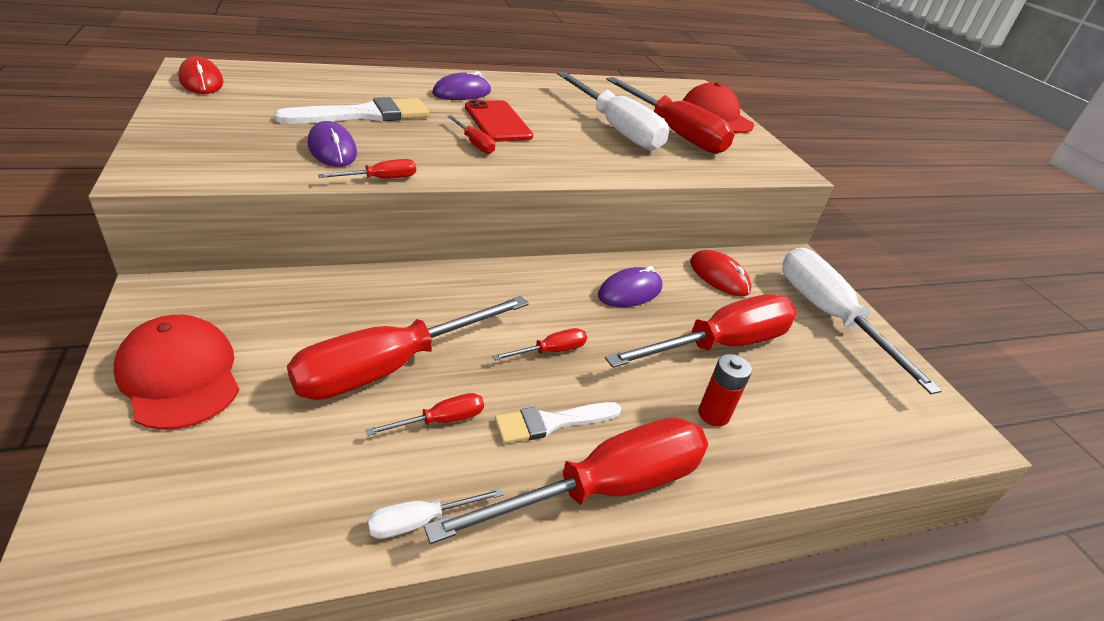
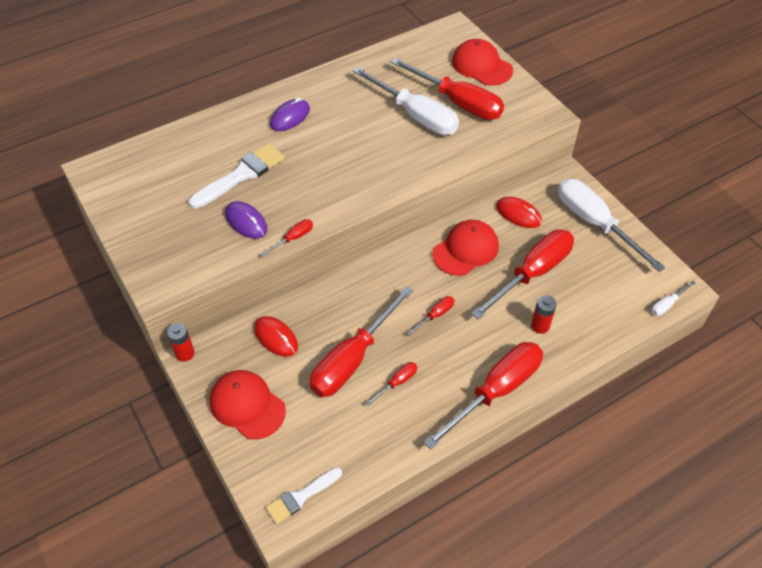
camera: 10 degrees left, 15 degrees up
(154, 285) = (185, 353): none -> red battery
(201, 81) = (110, 184): red mouse -> red mouse (276, 337)
(420, 521) = (415, 439): white screwdriver -> white screwdriver (667, 304)
(474, 143) = (329, 176): red screwdriver -> none
(497, 122) = (332, 143): red phone -> none
(551, 422) = (455, 363): white brush -> white brush (301, 496)
(630, 291) = (465, 250): purple mouse -> red cap

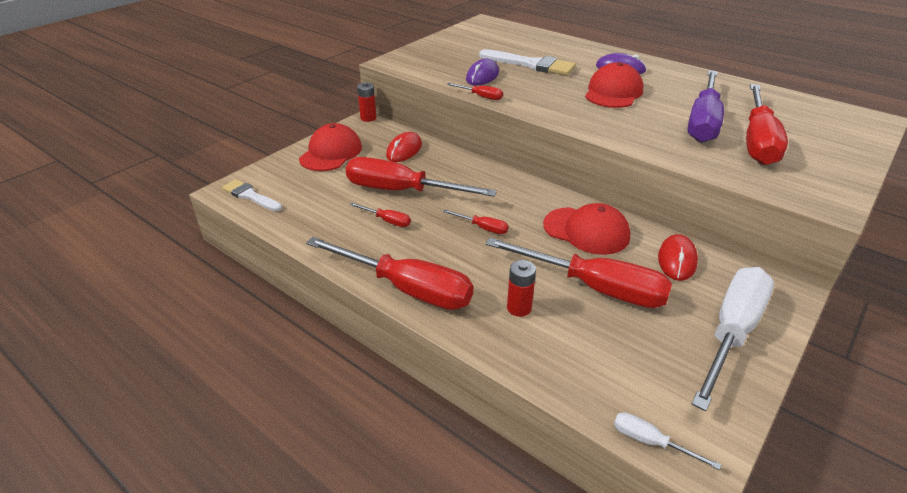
camera: 70 degrees right, 15 degrees down
(415, 115) = (703, 122): white screwdriver -> purple screwdriver
(481, 66) = (840, 145): red cap -> red cap (613, 92)

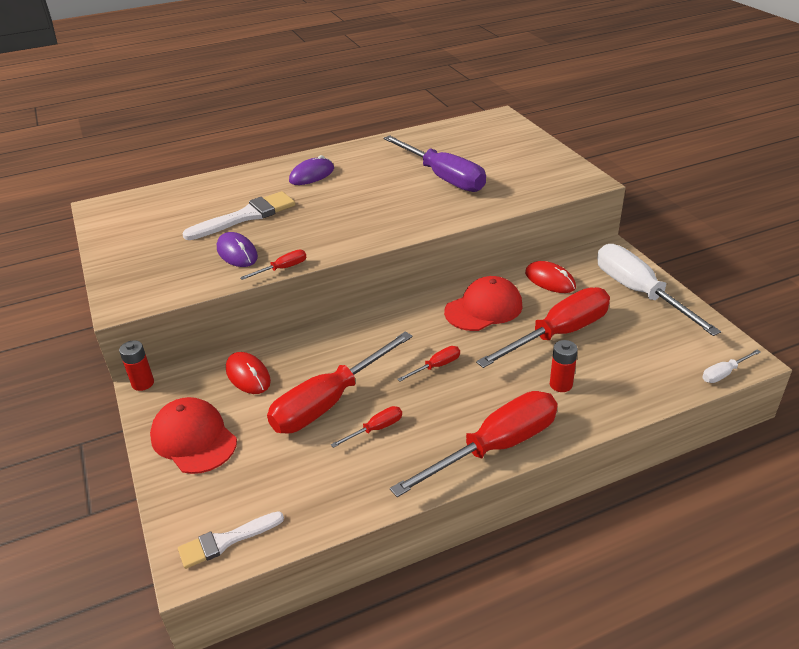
camera: 60 degrees left, 0 degrees up
(613, 92) = (353, 196): red cap -> none
(757, 141) = (491, 169): red screwdriver -> none

